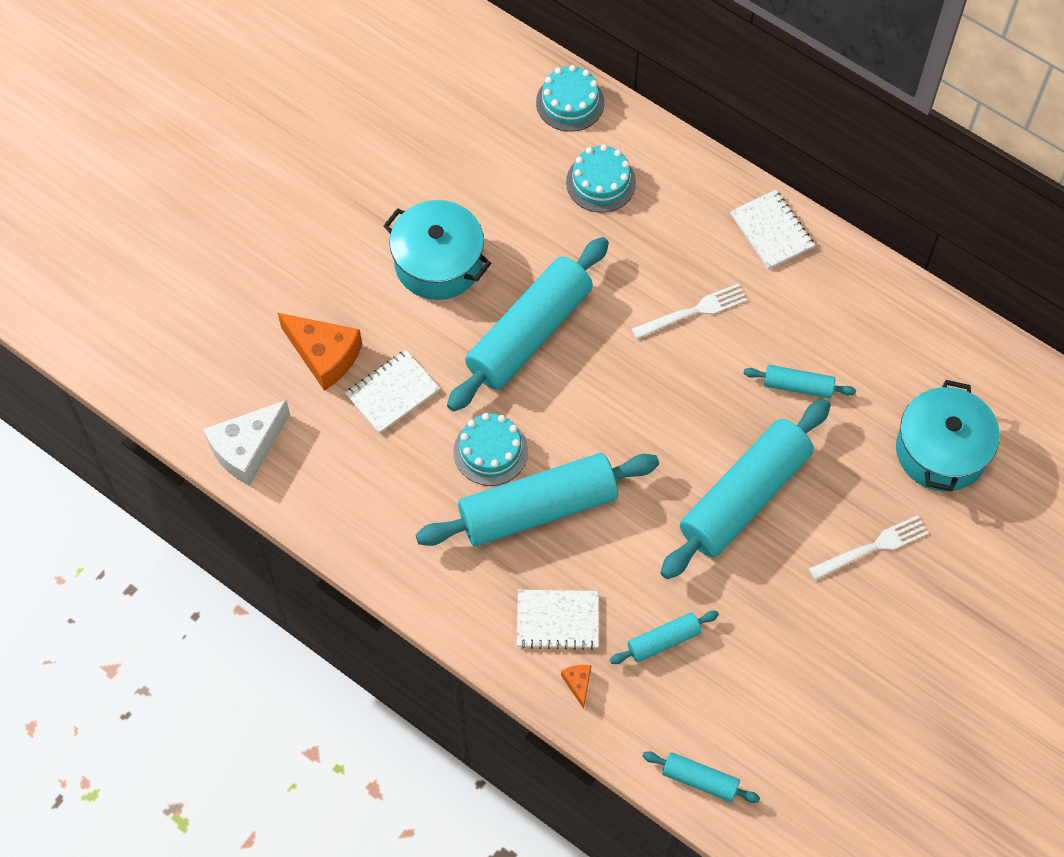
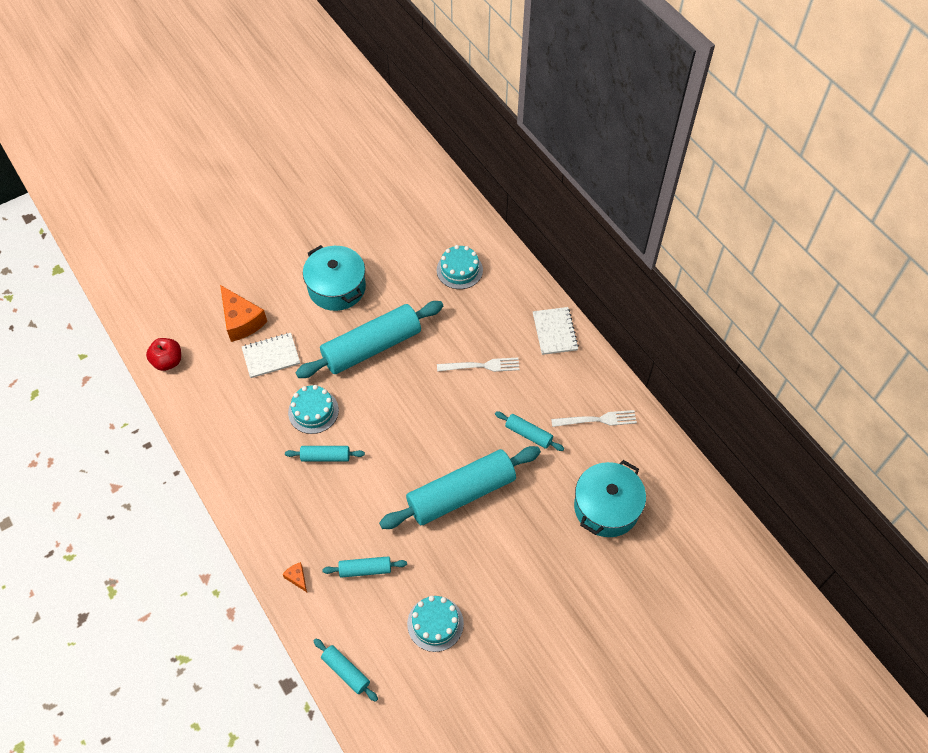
camera: 20 degrees right, 5 degrees down
(247, 449) = (168, 361): white cheese -> red apple
(538, 508) = (325, 456): turquoise rolling pin -> turquoise rolling pin, size x0.46
(558, 620) = (304, 532): white notebook -> none
(570, 102) = (462, 217): turquoise cake -> turquoise cake (435, 623)
(578, 683) = (297, 578): orange cheese -> orange cheese turned 45 degrees counterclockwise
(872, 547) = (531, 556): white fork -> white fork (597, 420)

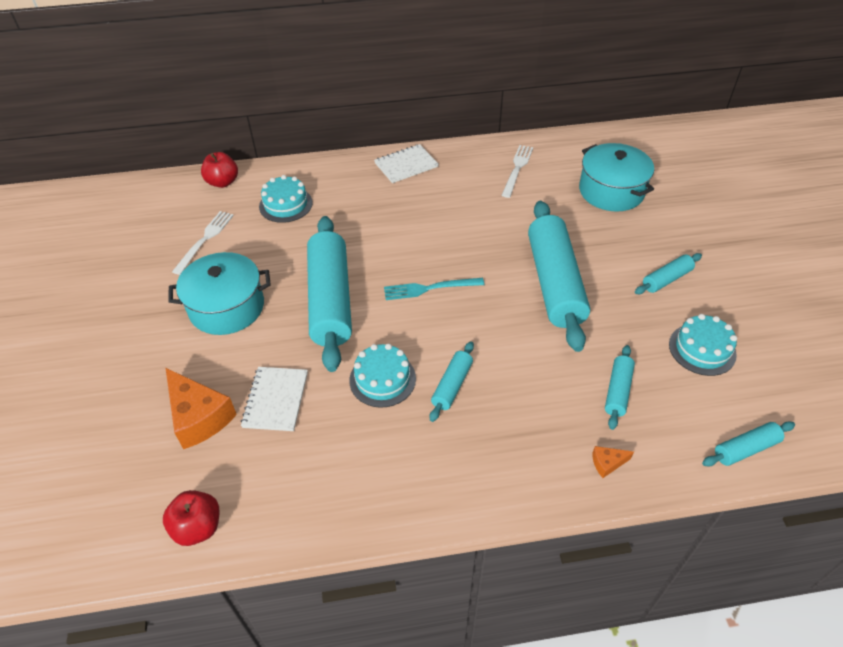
camera: 65 degrees left, 10 degrees down
(241, 321) = (199, 417): orange cheese -> orange cheese turned 60 degrees clockwise
(413, 407) = (429, 288): none -> turquoise fork
(463, 216) = (223, 182): none -> red apple
(481, 366) = (412, 223): white fork -> white fork (205, 240)
(528, 434) = (509, 215): turquoise rolling pin -> turquoise rolling pin (666, 279)
(554, 332) = (406, 165): white notebook -> white notebook turned 45 degrees counterclockwise

